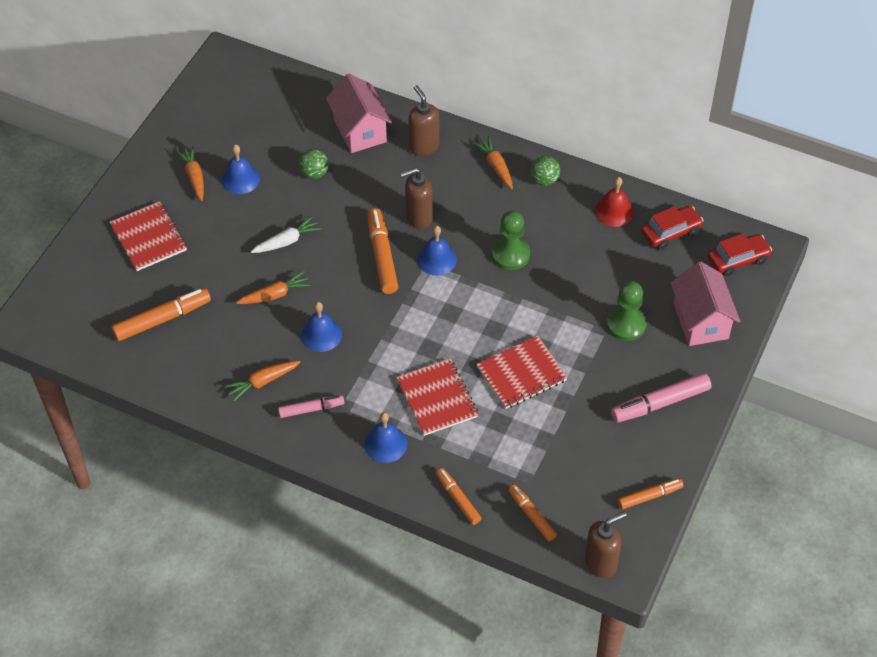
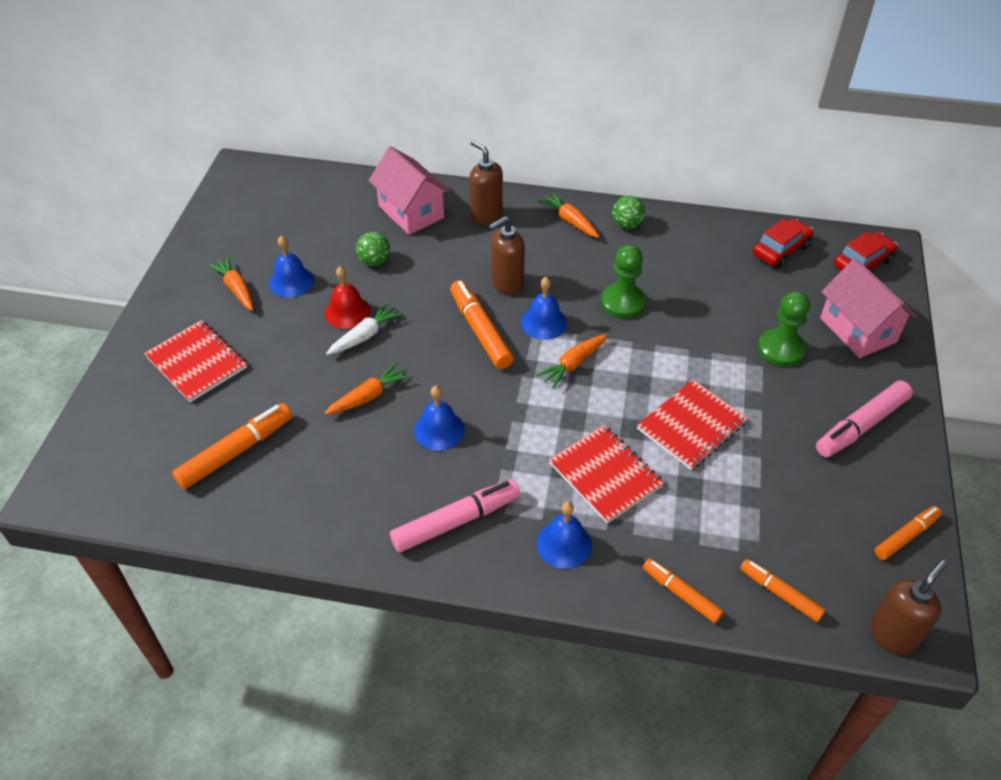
camera: 15 degrees left, 5 degrees down
(262, 382) = (384, 501): orange carrot -> orange carrot (573, 364)
(311, 409) = (456, 521): pink marker -> pink marker, size x1.60
(614, 211) = (712, 241): red bell -> red bell (347, 312)

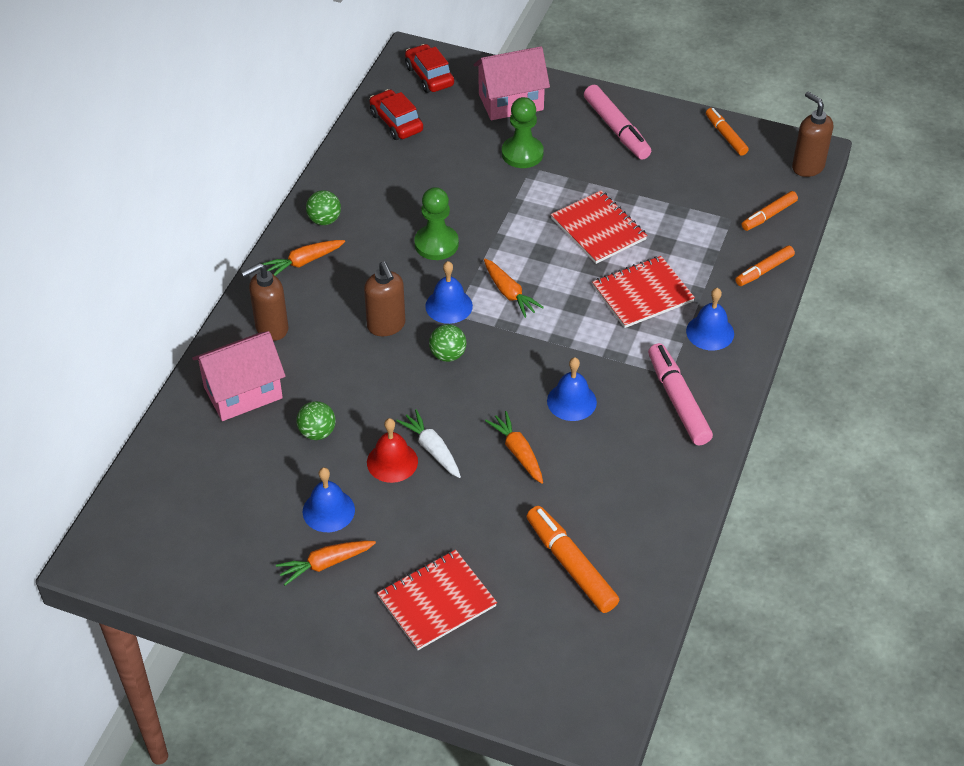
camera: 80 degrees left, 0 degrees up
(480, 330) = (448, 355): orange marker -> green ball

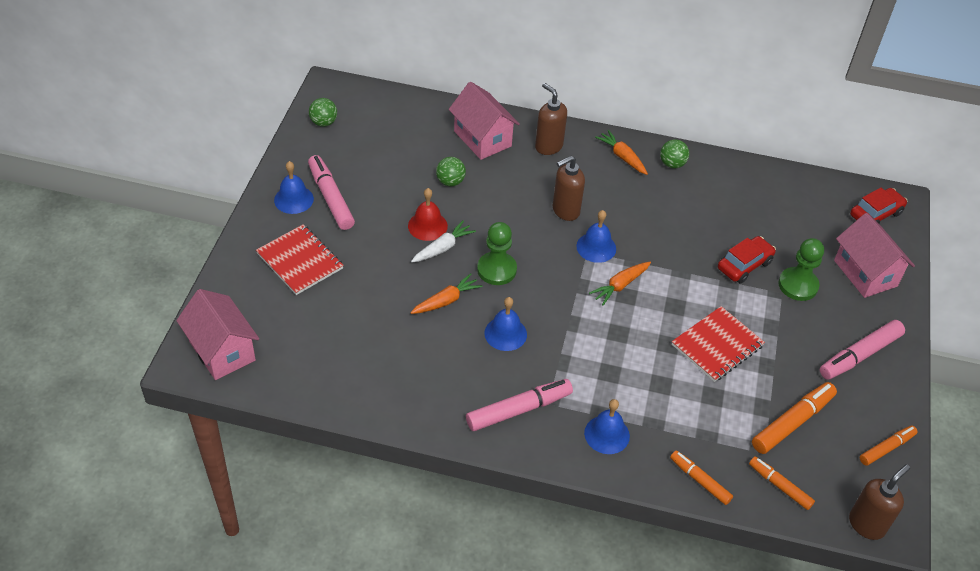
camera: 80 degrees right, 0 degrees up
(325, 564) = (331, 198): orange carrot -> pink marker
(328, 510) = (378, 195): blue bell -> blue bell (293, 199)
(396, 122) = (805, 197): red car -> red car (744, 265)
(436, 244) = (665, 234): green pawn -> green pawn (496, 270)
(448, 355) = (542, 250): green ball -> green ball (323, 122)
(571, 565) = (336, 340): orange marker -> orange marker (792, 422)
(581, 688) = (222, 351): none -> pink house
(642, 294) = (643, 381): red notebook -> none

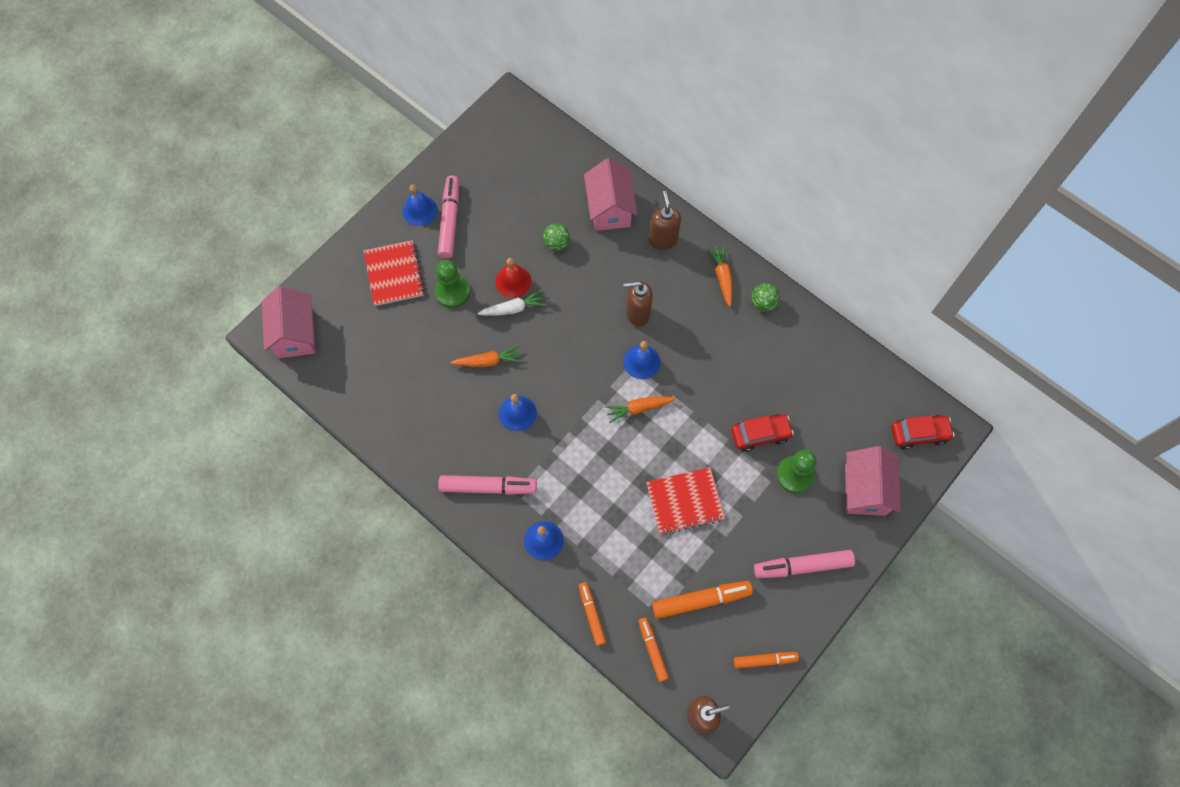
camera: 30 degrees right, 20 degrees up
(323, 122) = (484, 139): green ball -> none
(496, 270) = (545, 349): green pawn -> green pawn (452, 292)

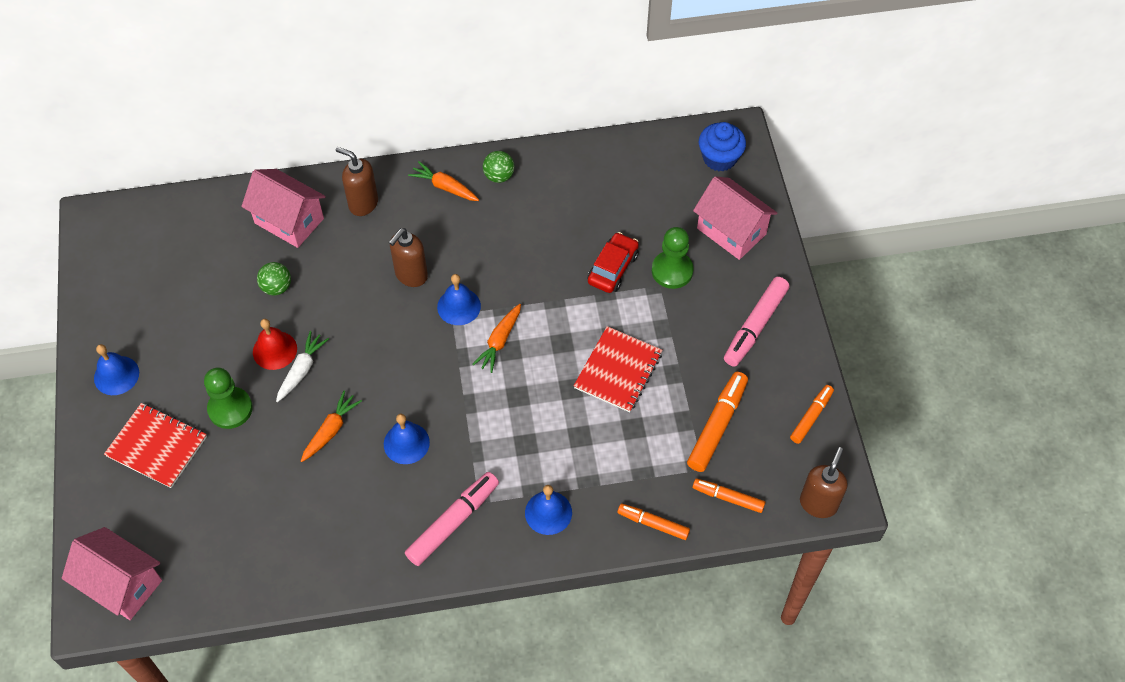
camera: 50 degrees left, 10 degrees down
(450, 220) = (156, 357): pink marker -> none
(919, 434) = (719, 158): red car -> blue cupcake

